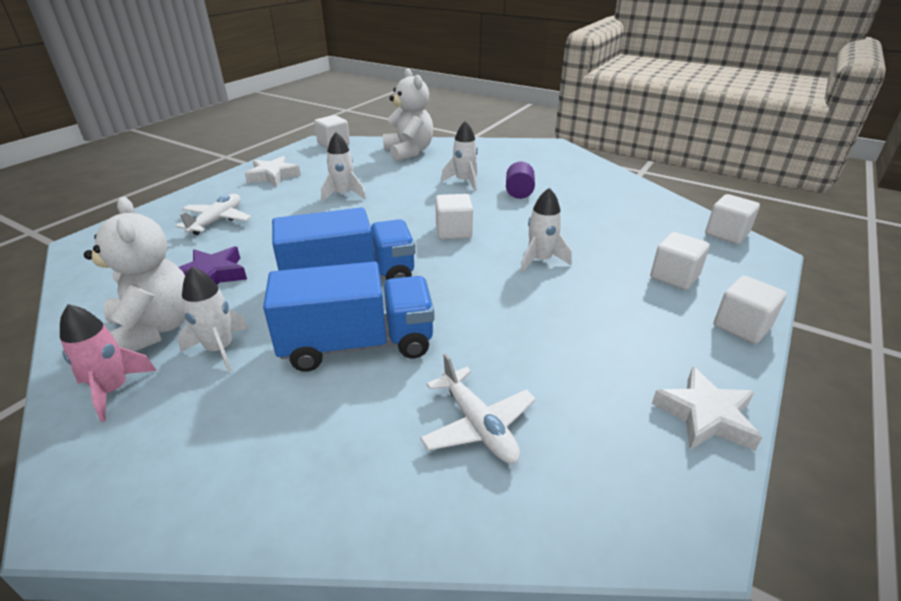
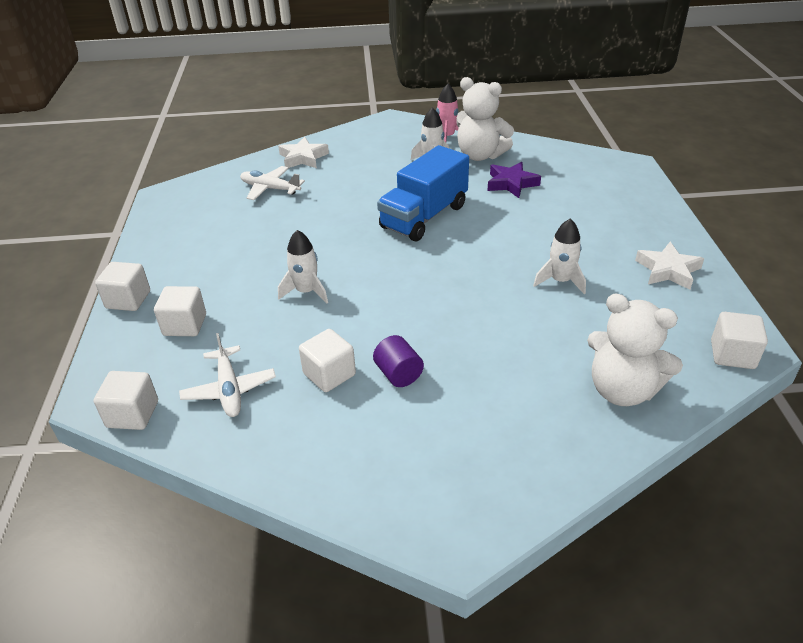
camera: 145 degrees right, 5 degrees up
(217, 220) = (597, 211): white plane -> white plane (229, 389)
(357, 344) = (367, 191): blue truck -> none
(453, 231) = (405, 287): white cube -> white cube (329, 374)
(464, 181) = (478, 363): white rocket -> none
(705, 416) = (155, 235): white star -> white star (303, 158)

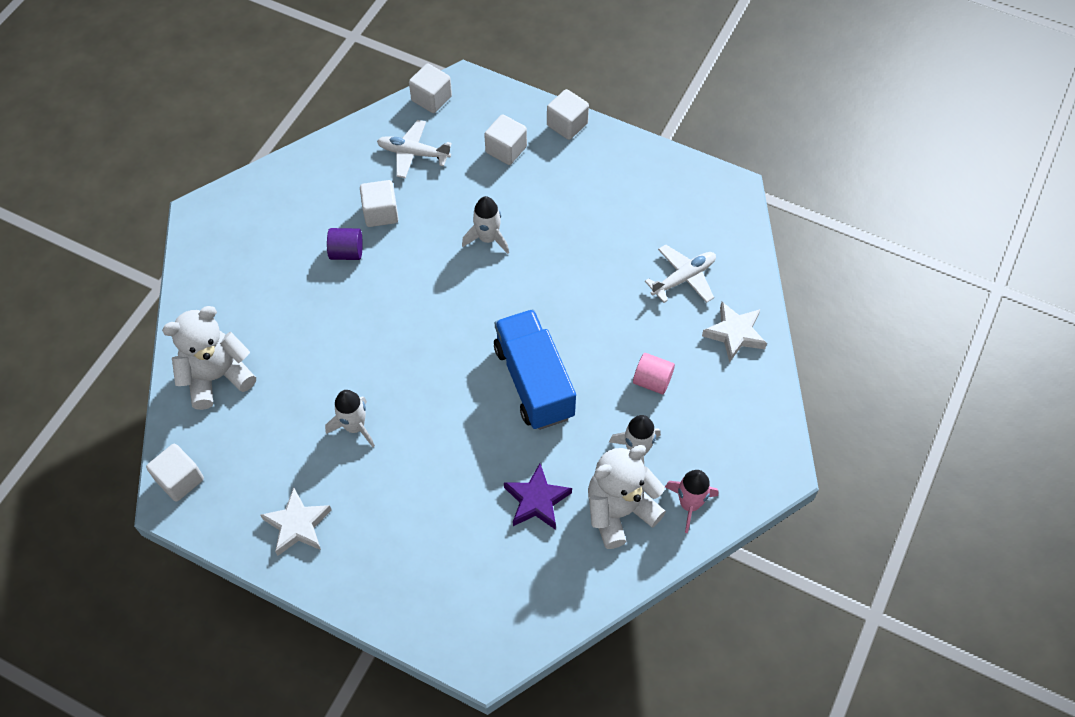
camera: 120 degrees right, 20 degrees up
(372, 174) = (652, 381): none -> pink cylinder

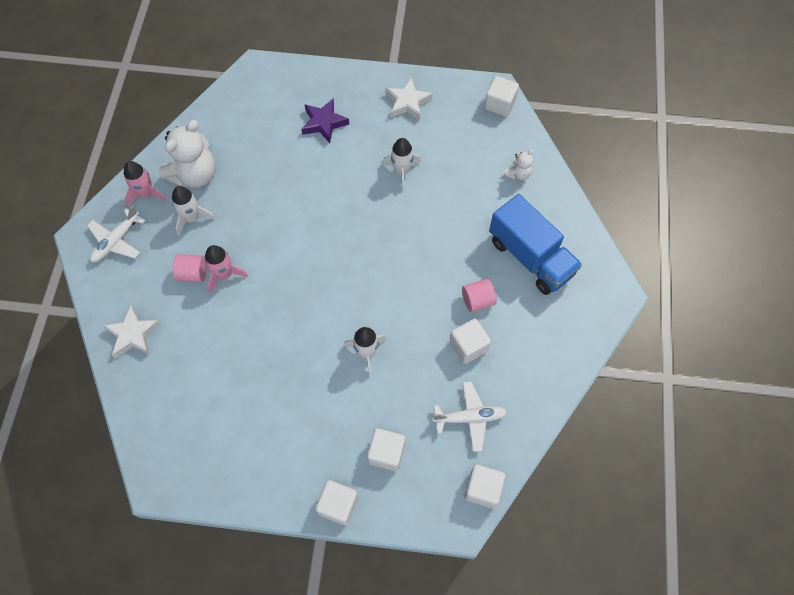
camera: 160 degrees right, 5 degrees up
(217, 376) = (518, 174): white teddy bear -> white teddy bear, size x0.48
(347, 252) = (477, 300): purple cylinder -> pink cylinder
(534, 381) = (284, 244): blue truck -> blue truck (530, 257)
(536, 500) = (255, 164): purple star -> purple star (324, 123)
(615, 368) = (224, 275): none -> pink rocket
(683, 278) = (186, 372): white plane -> white plane (116, 241)

